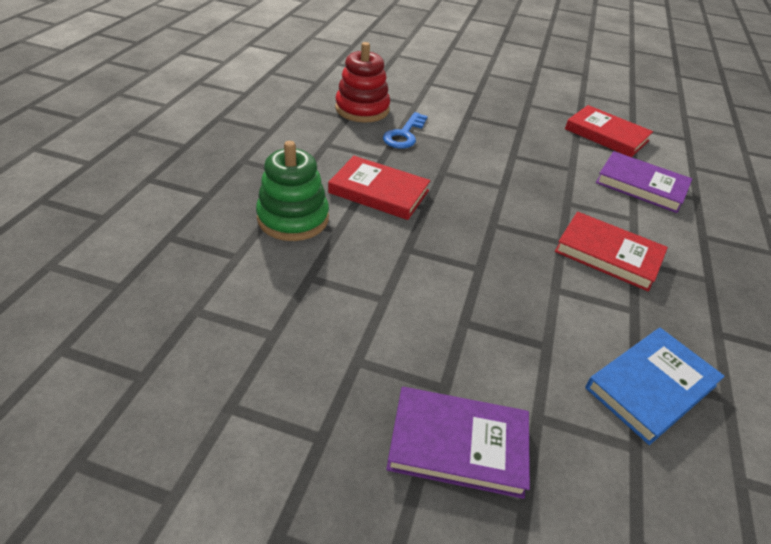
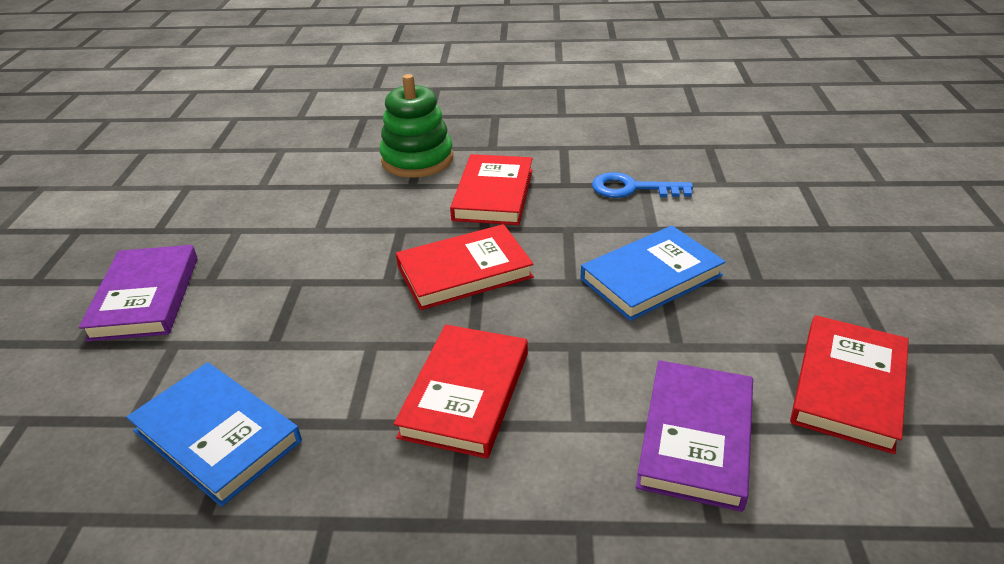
camera: 80 degrees right, 5 degrees down
(362, 109) = (664, 151): red stacking toy -> none
(479, 228) = (464, 272): none -> red book
(507, 158) = (651, 277): none -> blue book

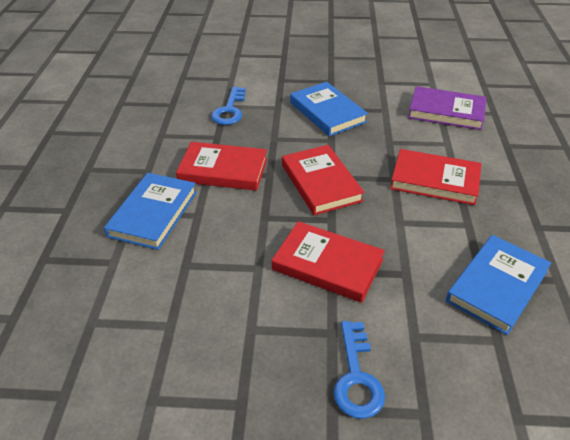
camera: 90 degrees left, 5 degrees up
(146, 297) = (356, 377): purple book -> blue key
(417, 159) = (153, 214): green stacking toy -> blue book
(848, 386) = (405, 71): red book -> red book (327, 265)

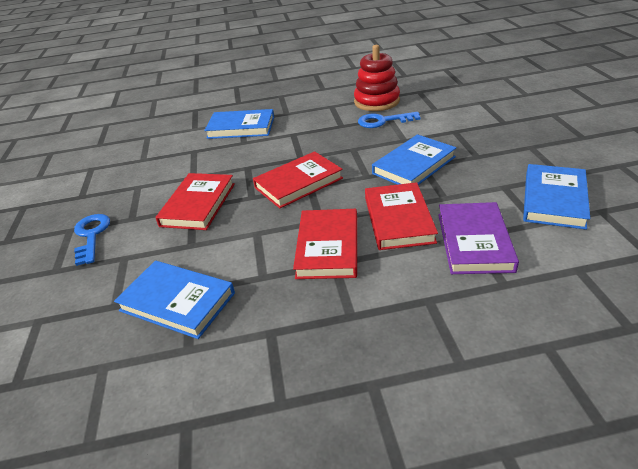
camera: 80 degrees right, 5 degrees down
(180, 105) = (376, 101): none -> red stacking toy
(223, 170) = (298, 138): red book -> red book (398, 219)
(356, 377) = (91, 235): blue key -> blue key turned 90 degrees clockwise
(407, 70) = (554, 199): none -> blue book

